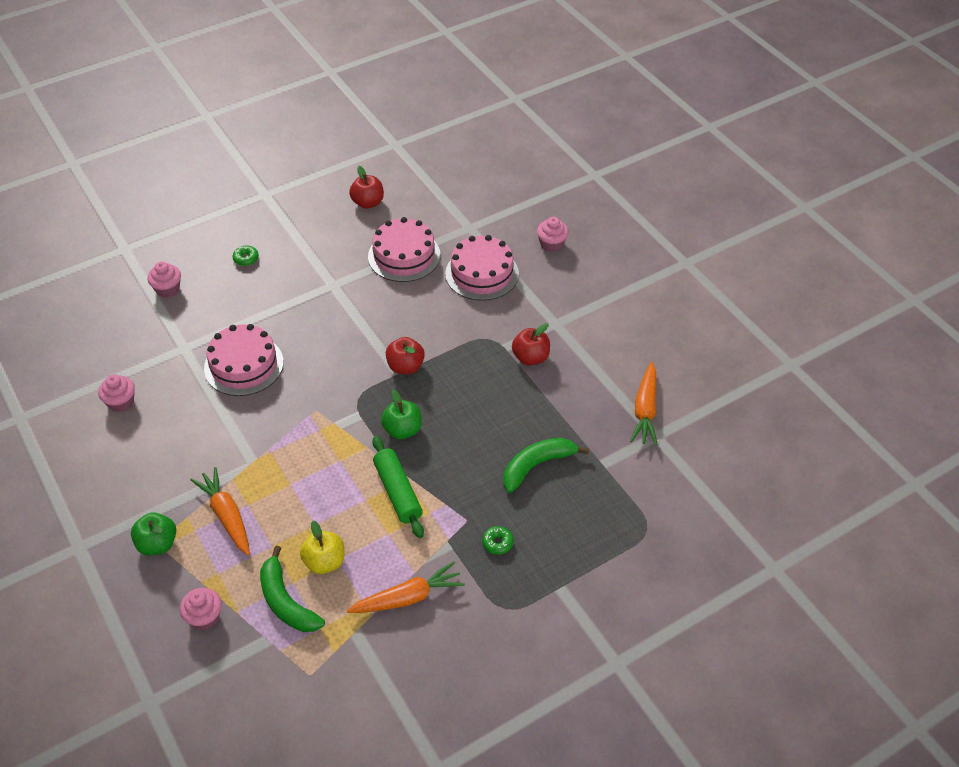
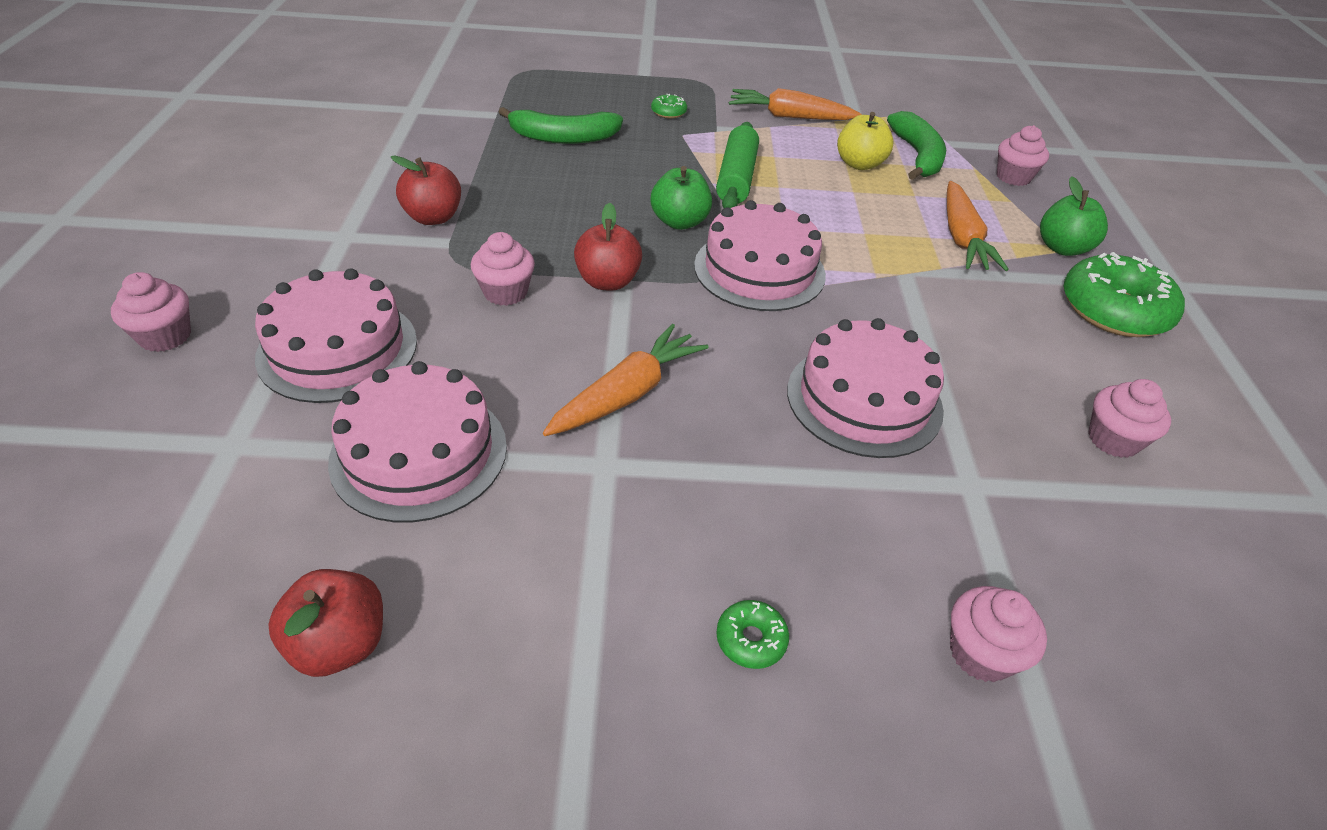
camera: 150 degrees left, 5 degrees down
(121, 498) = (1114, 310): none -> green donut
(335, 418) = (759, 270): none -> pink cake
(446, 334) = (505, 292): none -> pink cupcake
(645, 410) = (389, 126): orange carrot -> orange carrot (627, 393)

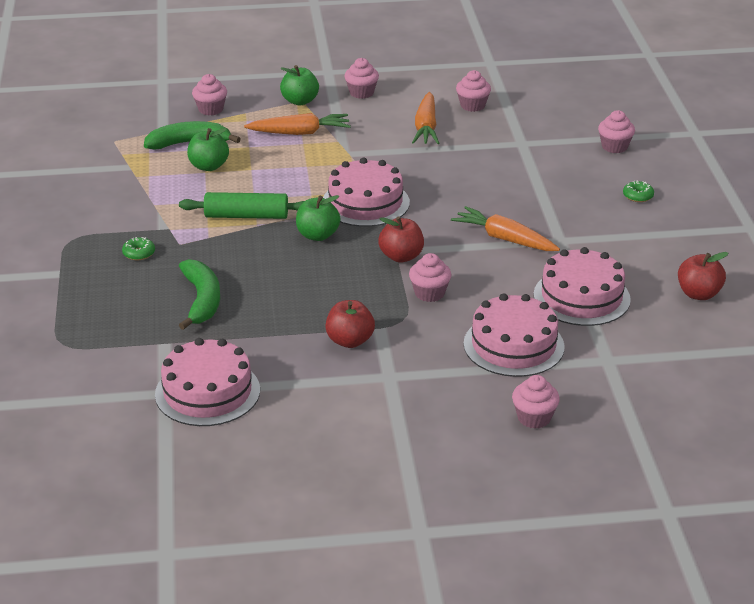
camera: 95 degrees left, 10 degrees down
(789, 116) = (133, 196): orange carrot -> orange carrot (426, 127)
(859, 164) = (208, 166): yellow apple -> green apple
(864, 399) = (475, 169): pink cake -> pink cake (207, 392)
(1114, 310) = (361, 93): green donut -> pink cupcake

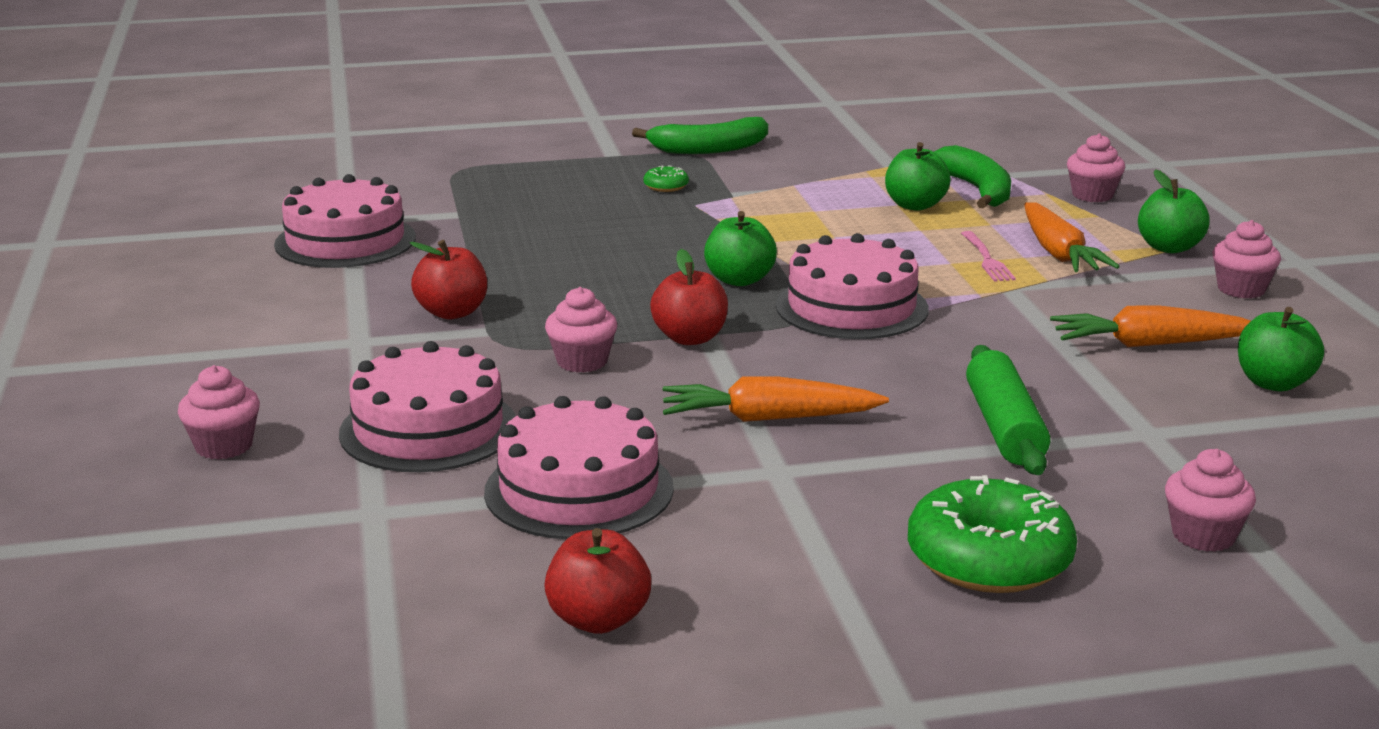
camera: 85 degrees right, 10 degrees down
(202, 300) = (555, 225): green banana -> green banana (709, 149)
(246, 216) = (781, 235): green rolling pin -> green rolling pin (1004, 427)
(304, 154) = (987, 259): none -> pink fork
(472, 105) = (1273, 383): pink cupcake -> green apple
(504, 239) = (768, 418): orange carrot -> orange carrot turned 120 degrees counterclockwise
(638, 196) = (989, 559): green donut -> green donut, size x2.32

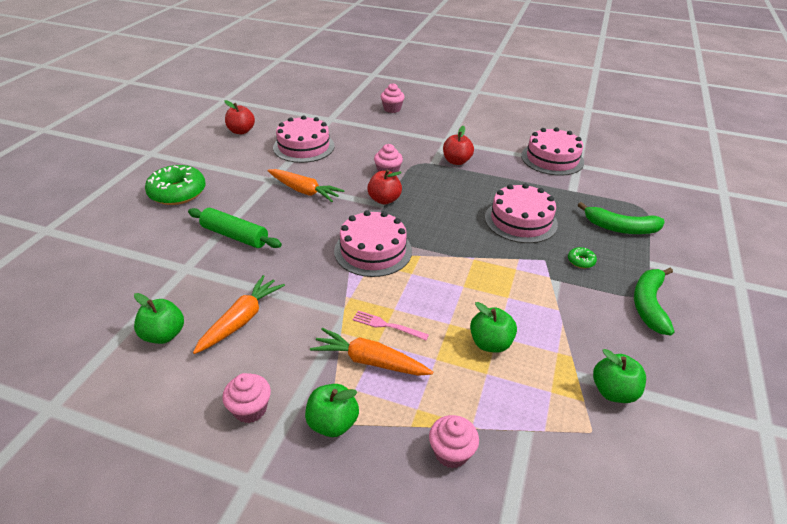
camera: 120 degrees right, 15 degrees up
(428, 429) = (368, 136): pink cake -> pink cake (520, 220)
(739, 280) = (431, 233): green apple -> green apple (613, 391)
(768, 418) = (304, 191): orange carrot -> orange carrot turned 90 degrees clockwise
(977, 190) = (500, 391): green banana -> green banana (620, 228)
(1203, 535) = (123, 238): pink cupcake -> none

